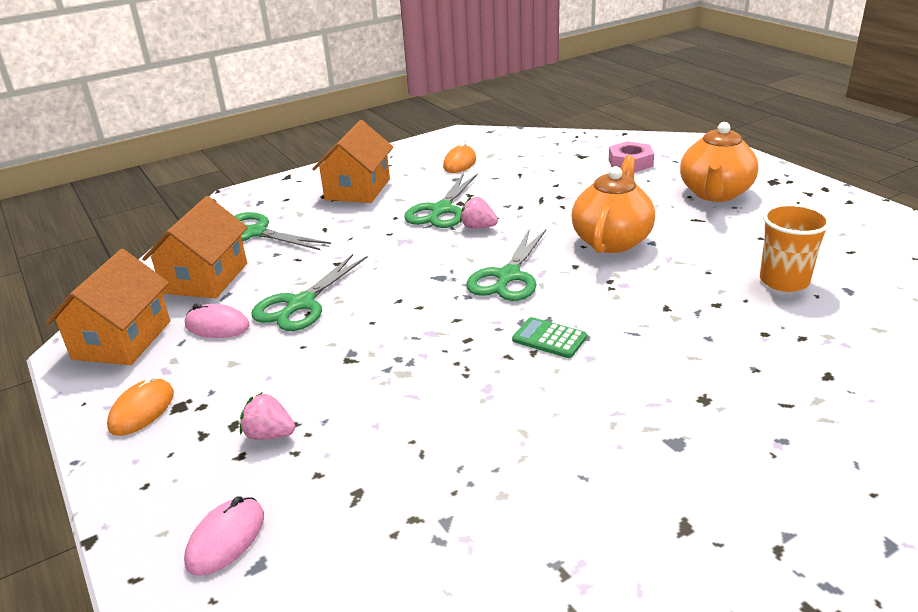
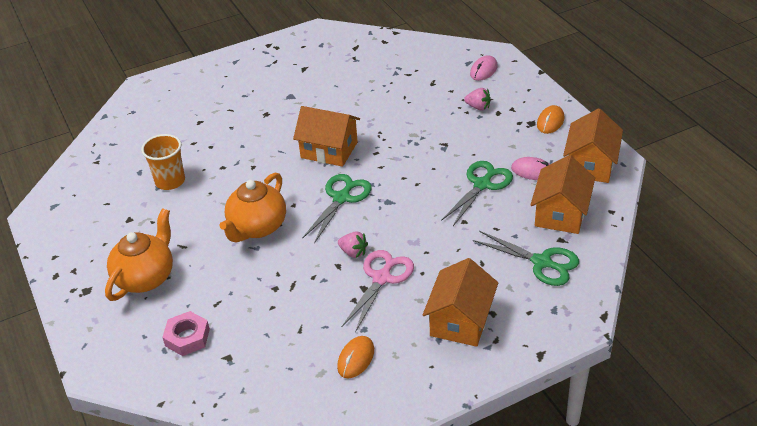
camera: 175 degrees left, 10 degrees up
(441, 210) = (382, 278): green scissors -> pink scissors
(549, 338) = (329, 150): green calculator -> orange house

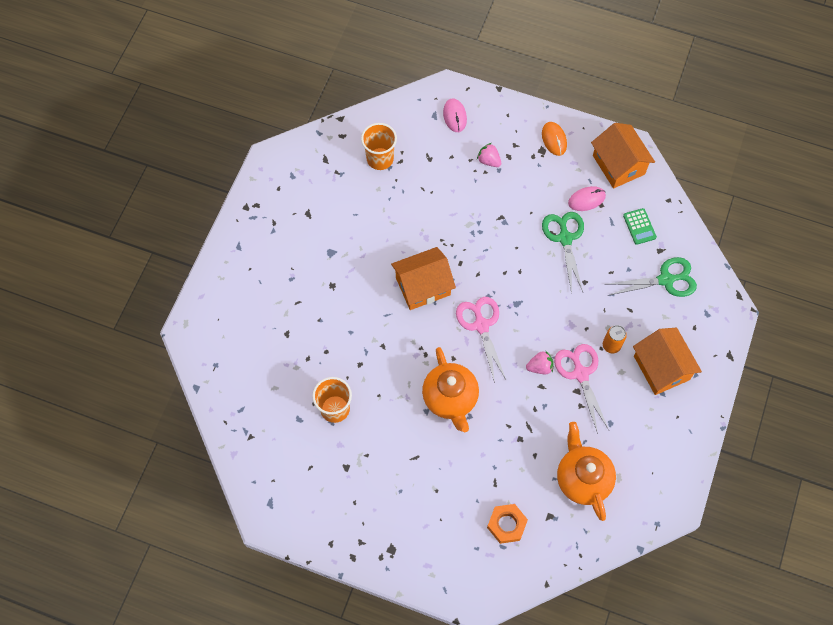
camera: 45 degrees left, 25 degrees up
(146, 277) = (421, 504): orange teapot -> orange teapot (582, 478)
(187, 337) = (506, 524): pink nut -> orange nut
(341, 198) = (481, 325): green scissors -> pink scissors
(356, 358) = (628, 449): orange mouse -> none
(394, 66) = (380, 159): none -> orange cup
(434, 276) = (611, 345): none -> orange can
(478, 107) = (489, 161): pink strawberry -> pink strawberry turned 120 degrees counterclockwise
(560, 213) = (639, 226): orange house -> green calculator

